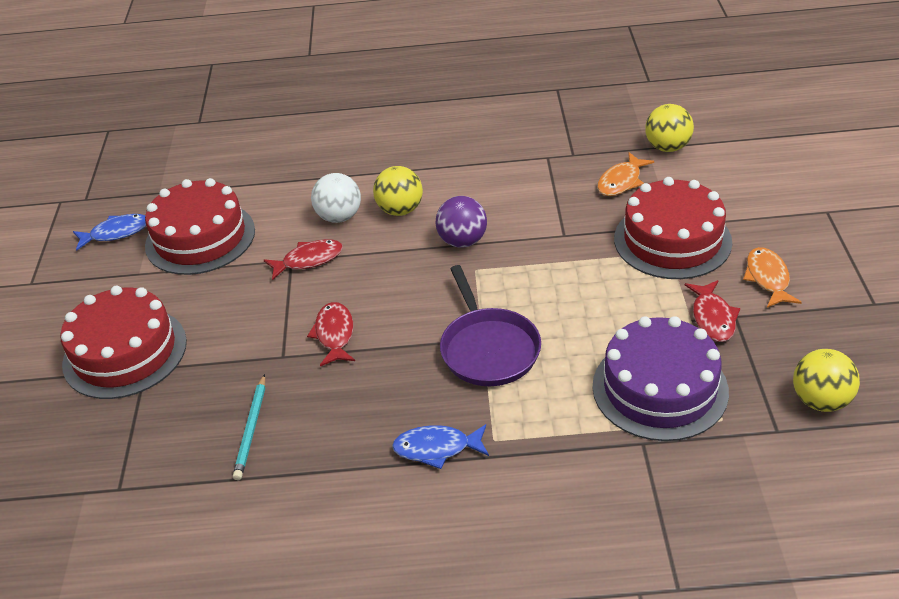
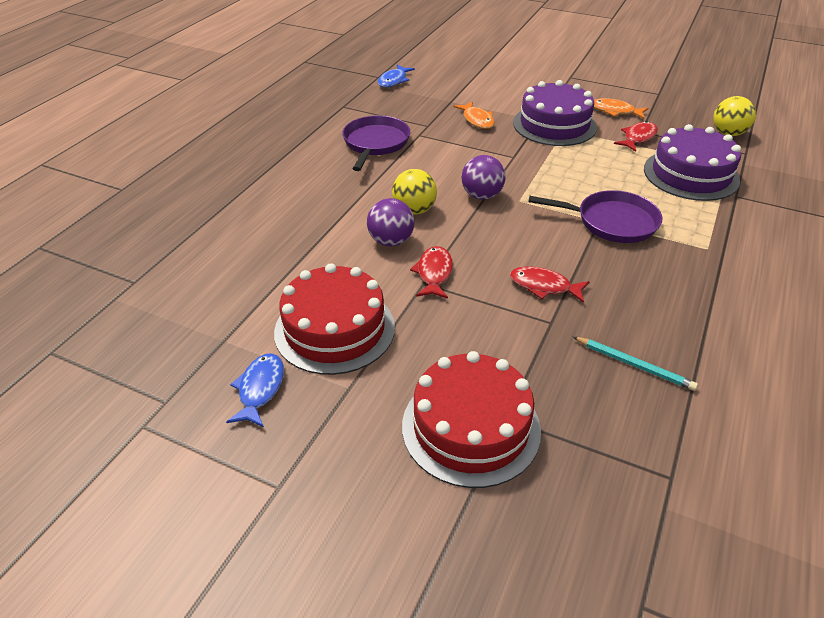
camera: 65 degrees left, 0 degrees up
(339, 217) = (391, 241): white ball -> purple ball
(437, 448) = (704, 275): blue fish -> blue fish (393, 81)
(501, 139) = (375, 143): none -> purple pan
(667, 147) = (458, 95): yellow ball -> none
(672, 240) = (554, 125): red cake -> purple cake
(712, 318) = (638, 138): red fish -> red fish turned 75 degrees counterclockwise

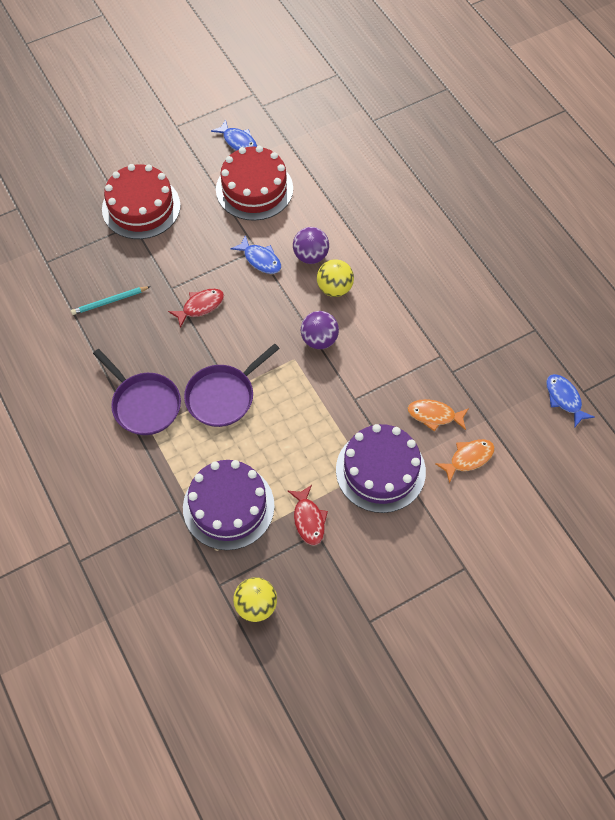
camera: 125 degrees right, 20 degrees up
(375, 143) = (448, 317): purple pan -> purple pan (144, 404)
(434, 273) = (260, 259): red fish -> blue fish
(615, 111) = (366, 544): orange fish -> orange fish (468, 458)

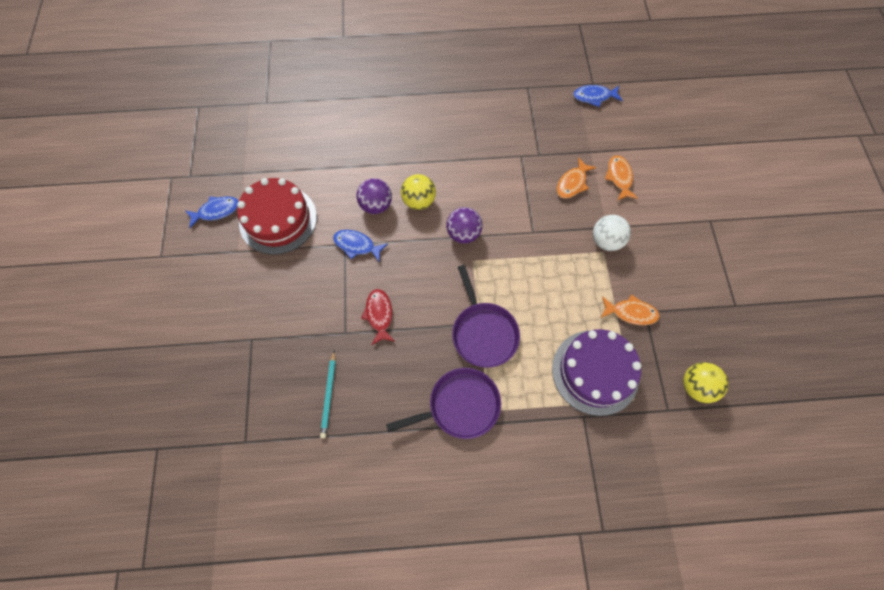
camera: 65 degrees left, 5 degrees up
(141, 207) = (236, 324): red cake -> none
(260, 259) = (357, 245): blue fish -> blue fish turned 135 degrees counterclockwise
(308, 519) = (631, 313): red fish -> orange fish
(380, 470) = (606, 241): purple cake -> white ball

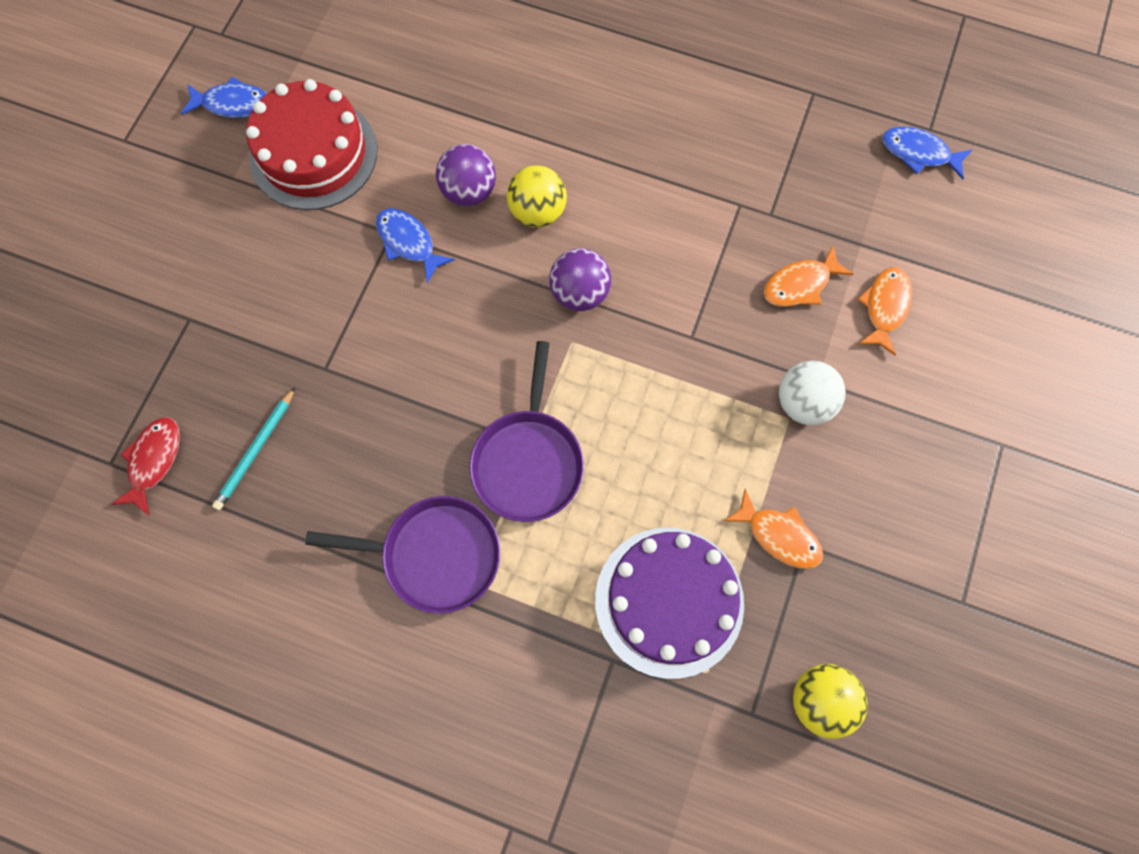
camera: 25 degrees right, 5 degrees up
(379, 315) = (387, 364): red fish -> red fish (154, 461)

